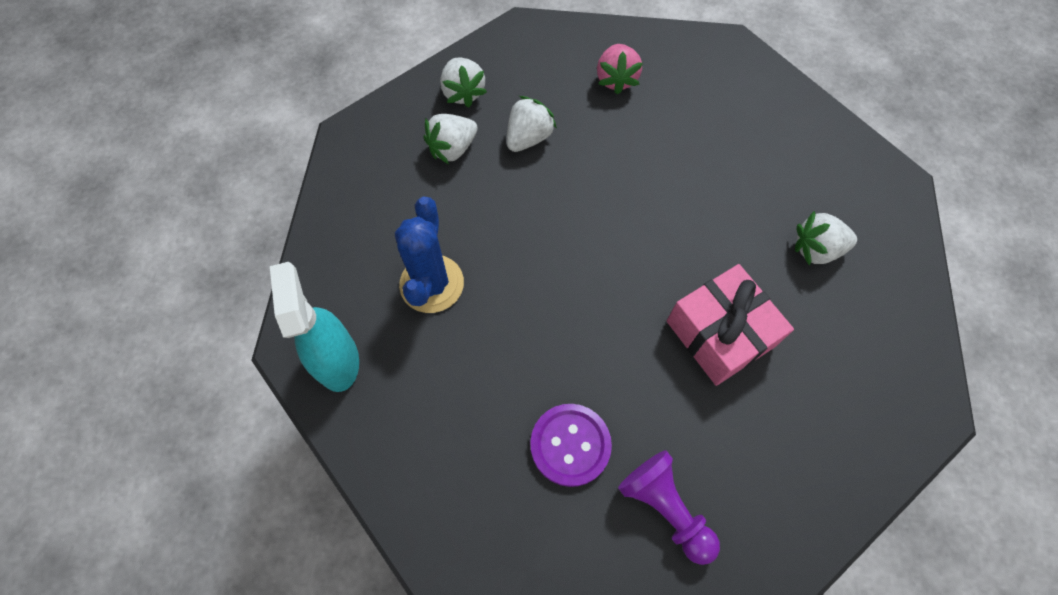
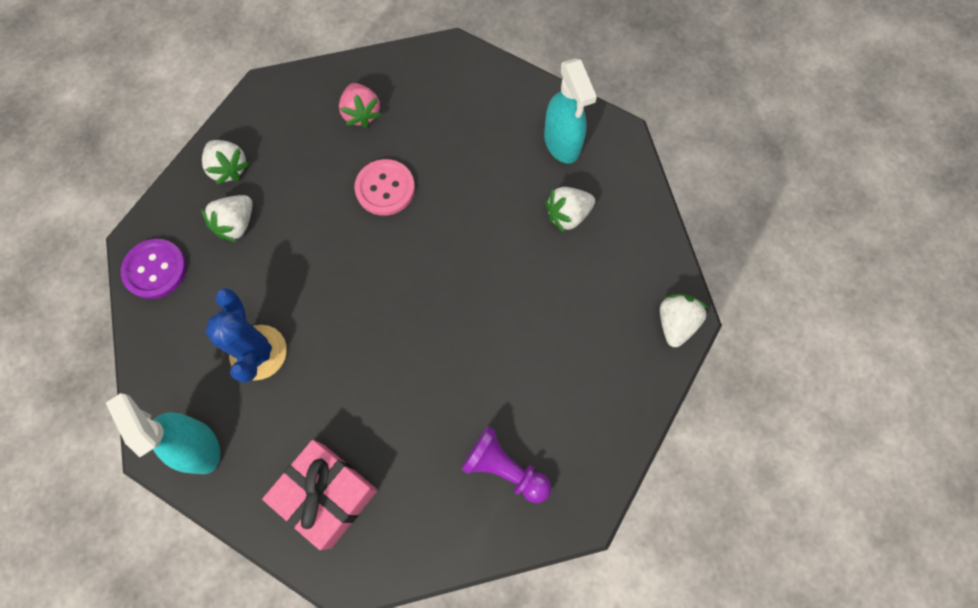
camera: 20 degrees left, 5 degrees up
(528, 138) = (301, 193): white strawberry -> white strawberry (675, 323)
(570, 445) = (416, 446): purple button -> purple button (155, 269)
(618, 160) = (385, 188): none -> pink button
(720, 333) = (509, 312): pink gift -> pink gift (327, 495)
(829, 172) = (562, 144): none -> turquoise spray bottle

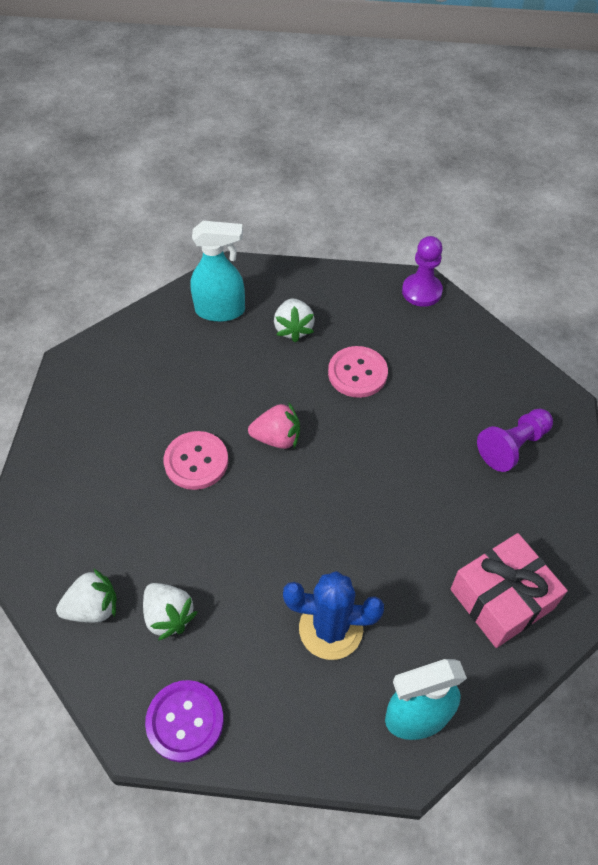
camera: 70 degrees left, 15 degrees down
(361, 114) = (98, 459): pink strawberry -> pink strawberry (277, 438)
(536, 291) = (357, 373): none -> pink button
(675, 323) = (421, 291): white strawberry -> purple pawn

